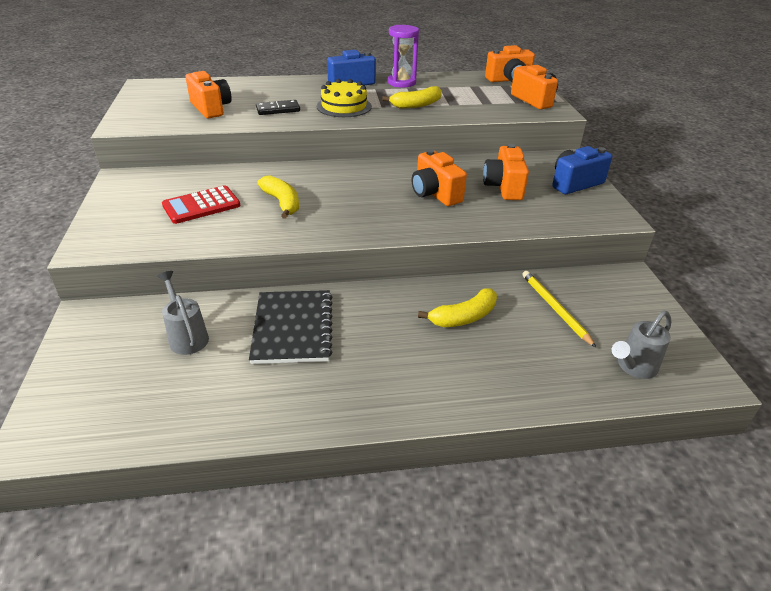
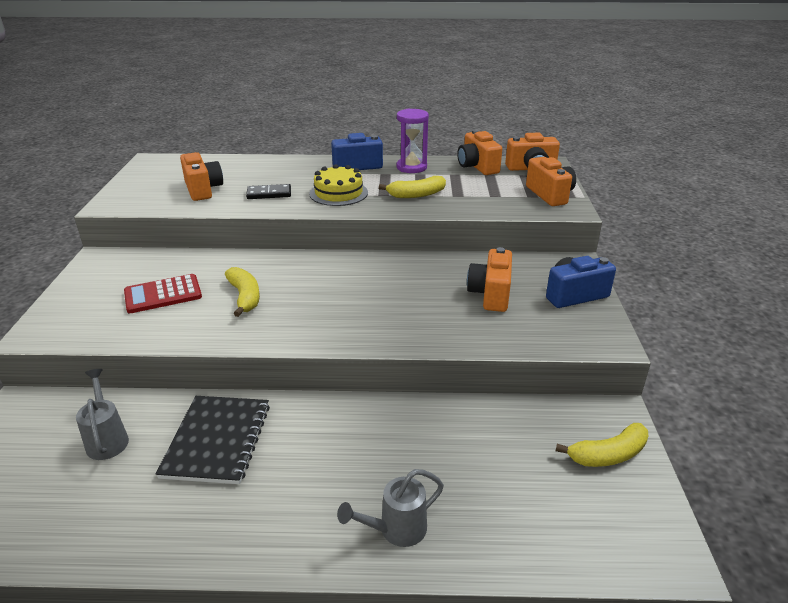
camera: 10 degrees right, 5 degrees down
(435, 194) = (410, 297): orange camera -> orange camera (477, 167)
(463, 317) = (405, 446): yellow banana -> yellow banana (608, 455)
(555, 309) = (513, 446): yellow pencil -> none
(633, 367) = (584, 531): grey watering can -> grey watering can (396, 530)

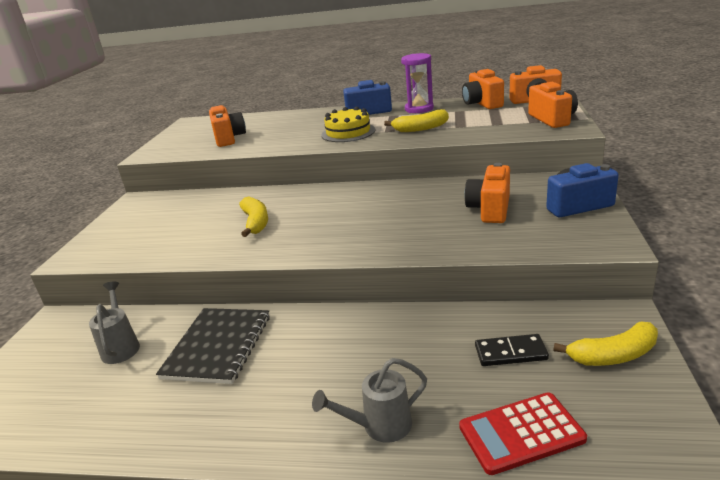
camera: 10 degrees right, 5 degrees down
(163, 294) = (184, 224): red calculator -> red calculator (521, 433)
(269, 194) = (285, 137): black domino -> black domino (510, 353)

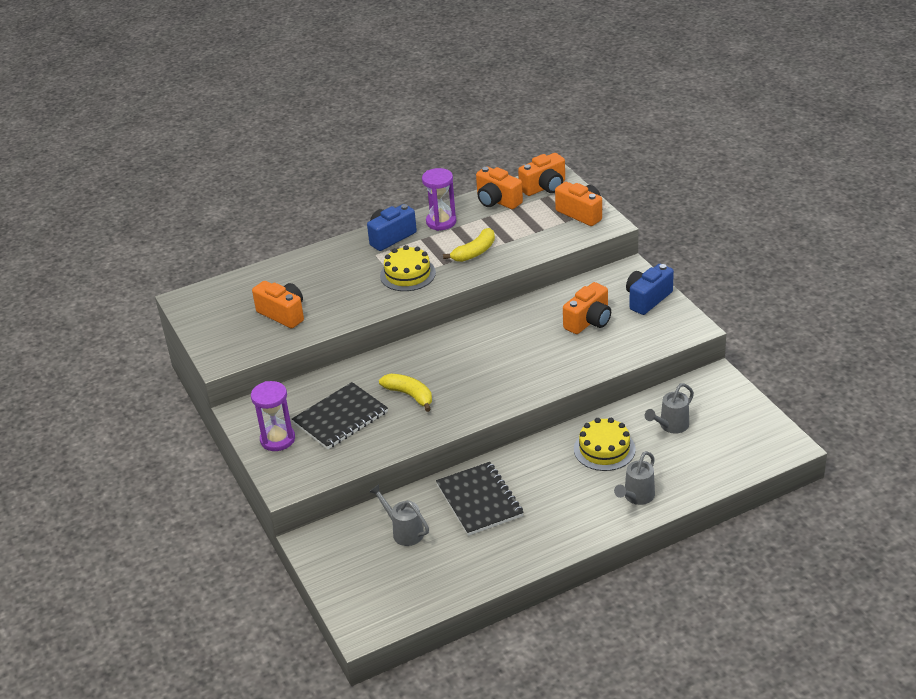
camera: 35 degrees left, 10 degrees up
(123, 224) = (277, 439): none -> purple hourglass
(184, 223) = (340, 418): none -> black notebook
(402, 347) = (604, 449): none -> yellow cake
(490, 209) = (589, 321): orange camera -> orange camera turned 120 degrees counterclockwise
(510, 353) = (671, 426): black domino -> grey watering can
(521, 433) = (710, 468): red calculator -> none
(613, 355) = (726, 405): yellow banana -> none

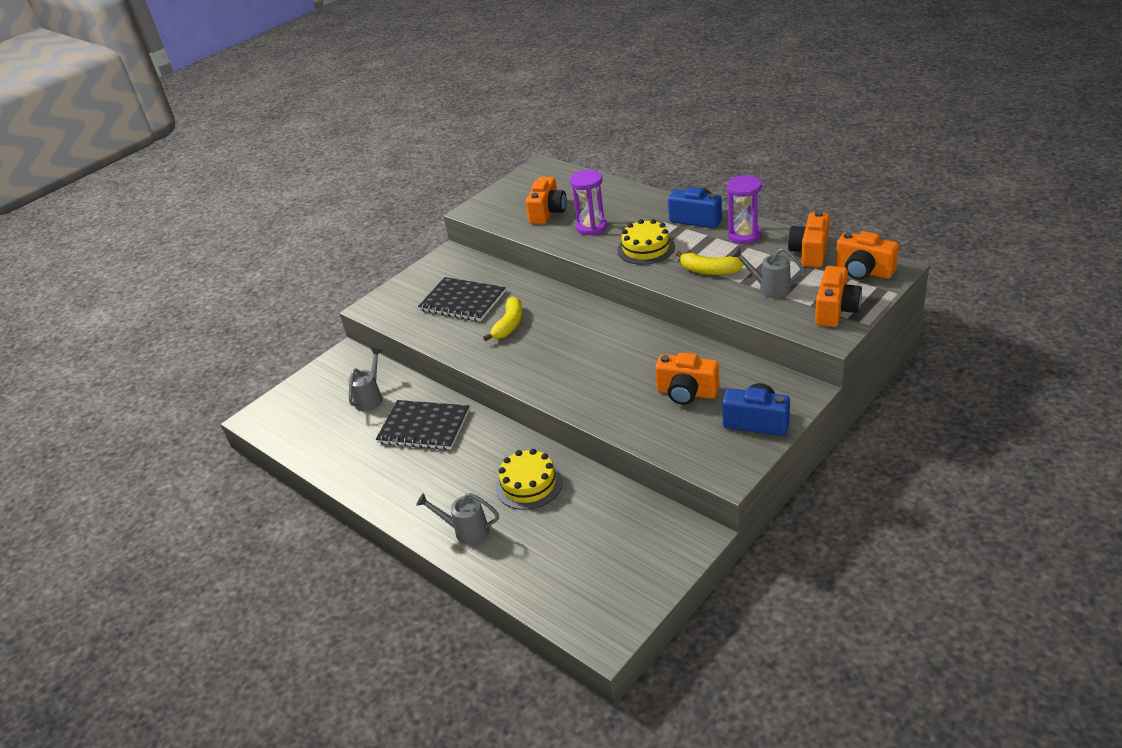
camera: 70 degrees right, 0 degrees up
(277, 439) = (423, 282): purple hourglass -> purple hourglass (591, 227)
(479, 500) = (424, 427): black notebook -> black notebook turned 60 degrees clockwise
(671, 426) = (589, 523): grey watering can -> grey watering can (770, 288)

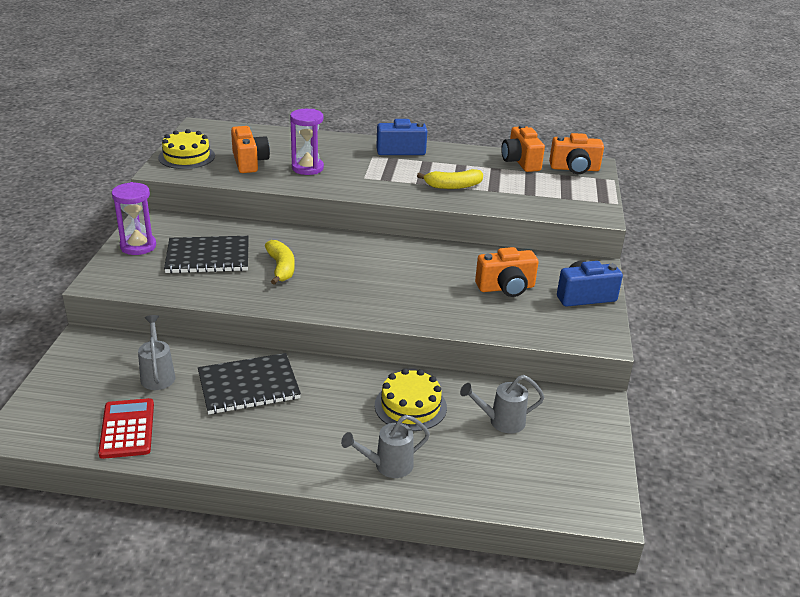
camera: 40 degrees left, 5 degrees down
(319, 437) = (127, 429): none -> red calculator
(646, 248) = (378, 177): yellow cake -> yellow cake (186, 157)
(744, 235) = (454, 157): purple hourglass -> purple hourglass (138, 246)
(770, 288) = (517, 191): grey watering can -> grey watering can (501, 421)
(835, 310) = (584, 198): orange camera -> none

